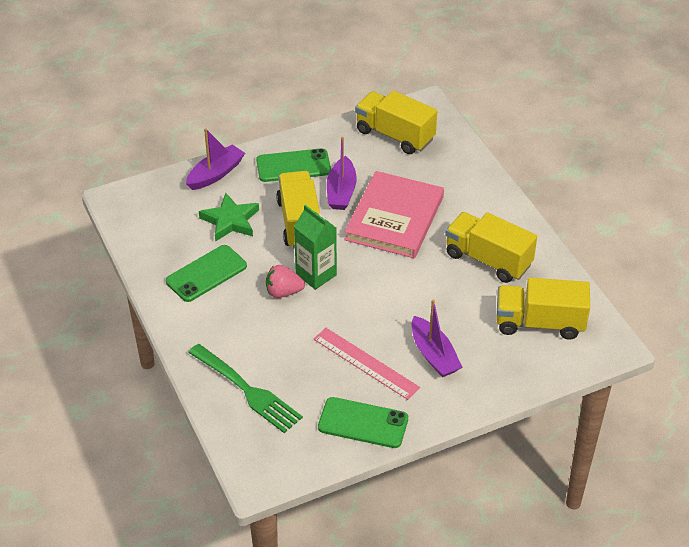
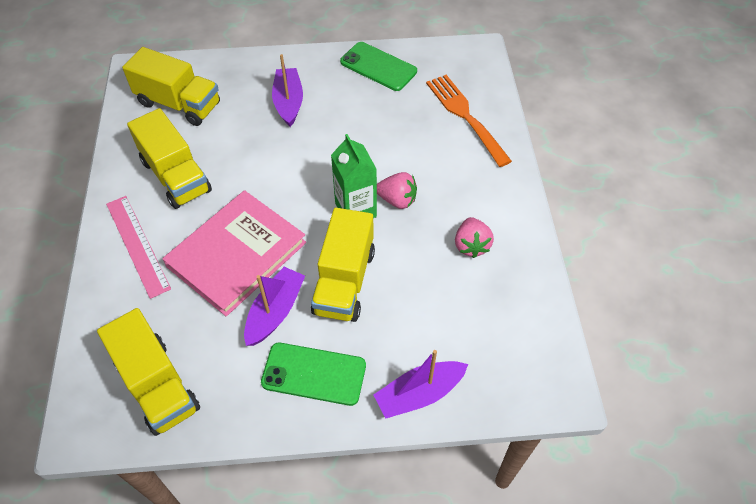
camera: 160 degrees left, 10 degrees up
(206, 274) = (471, 245): green phone -> pink strawberry
(230, 221) = (423, 309): green star -> none
(247, 390) = (465, 116): green fork -> orange fork
(365, 363) = (351, 111): pink ruler -> pink ruler (137, 245)

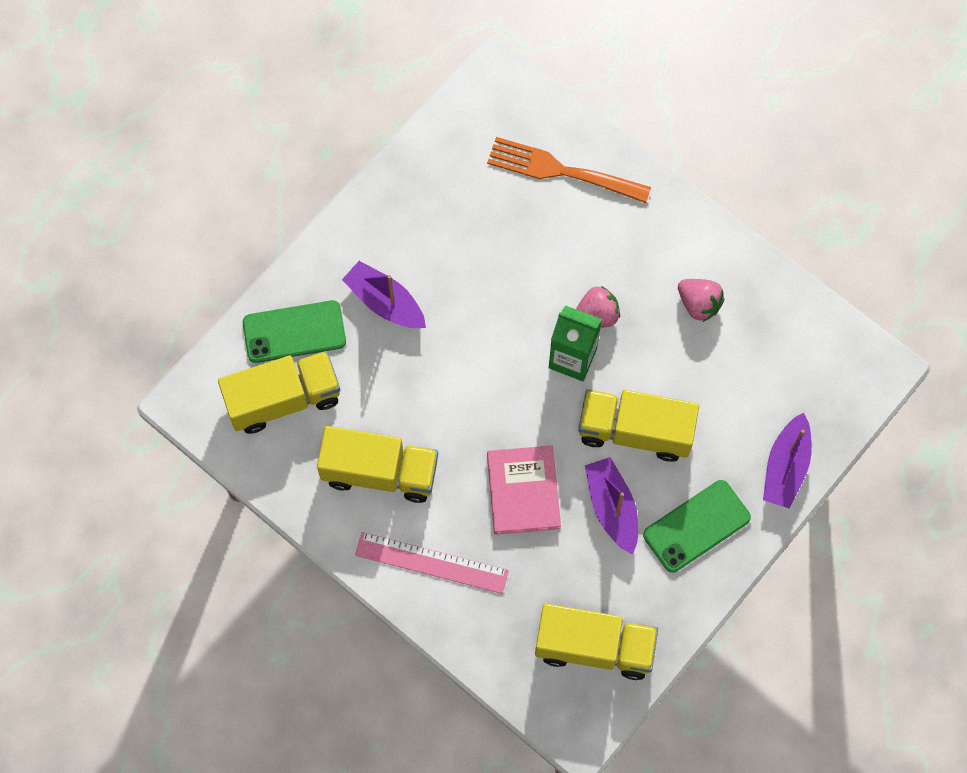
camera: 45 degrees left, 15 degrees up
(236, 254) = (523, 491): pink book -> pink book, size x0.66
(344, 281) = (635, 431): yellow truck -> yellow truck turned 135 degrees clockwise
(378, 67) = (421, 183): green phone -> green phone (294, 332)

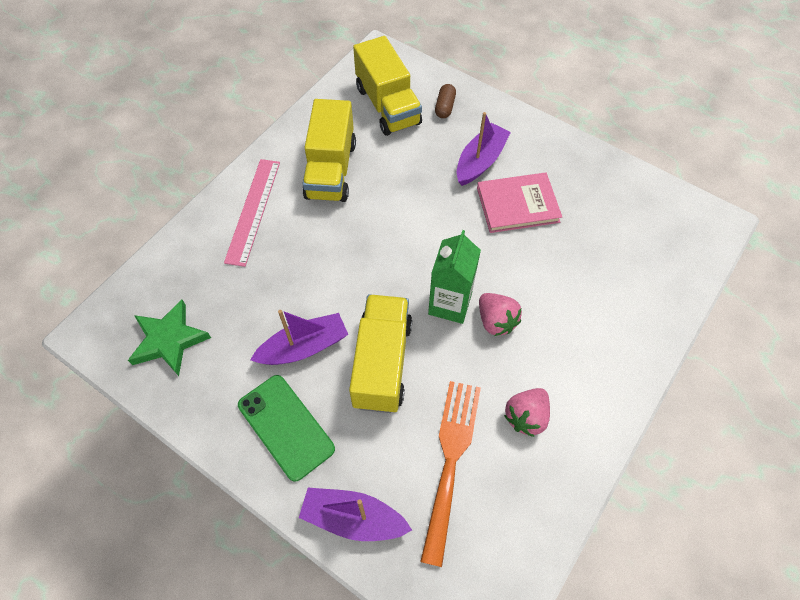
camera: 85 degrees right, 10 degrees down
(294, 332) = (445, 107): green phone -> brown capsule
(523, 491) = (318, 273): pink book -> pink book (517, 205)
(562, 171) = (639, 282): orange fork -> orange fork (451, 460)
(594, 647) = (169, 340): yellow truck -> green star

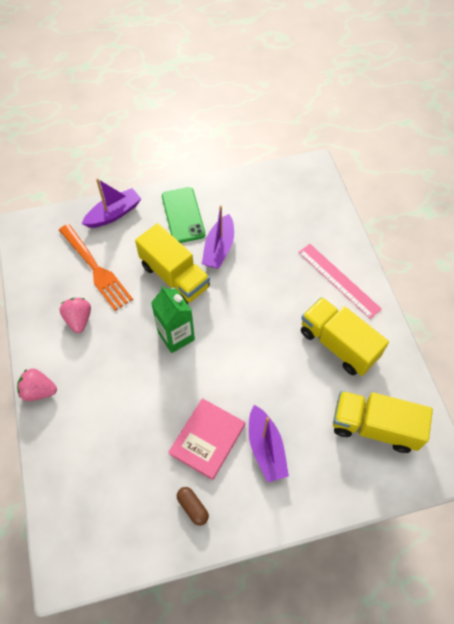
camera: 130 degrees right, 0 degrees up
(169, 340) = (279, 195): green star -> none
(286, 427) = (183, 215): green phone -> green phone turned 75 degrees clockwise
(445, 107) = (341, 469): brown capsule -> brown capsule (193, 507)
(496, 321) = (142, 351): pink strawberry -> pink strawberry (39, 391)

